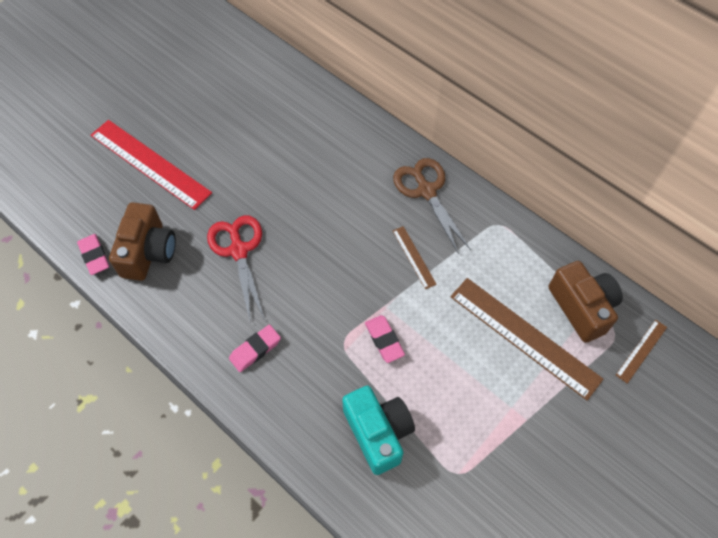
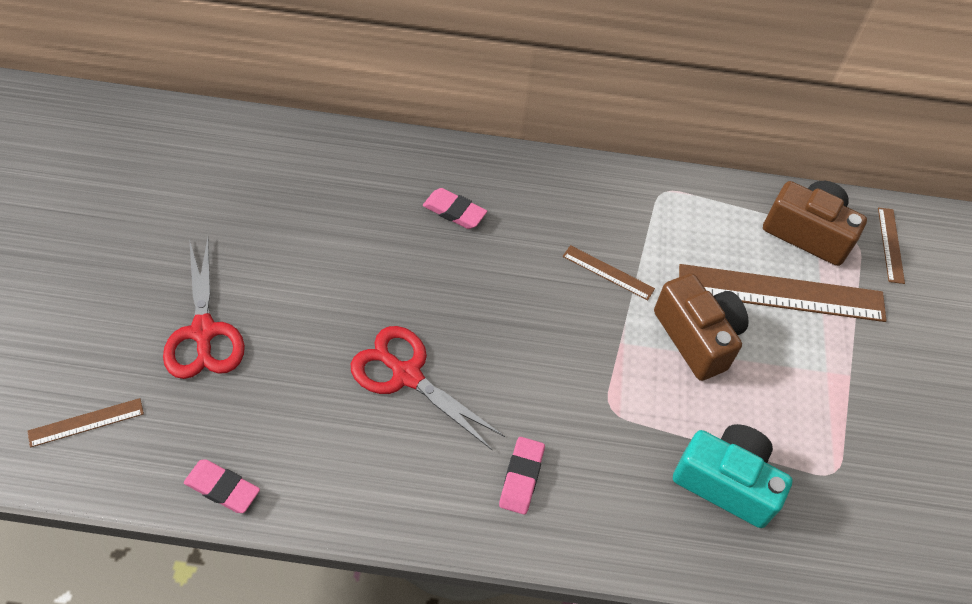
camera: 40 degrees left, 5 degrees down
(57, 180) = (86, 422): none -> brown ruler
(148, 252) = (292, 441): brown camera -> brown camera (697, 337)
(150, 163) = (203, 332): red ruler -> red scissors
(384, 340) = (651, 379): pink eraser -> pink eraser (454, 212)
(426, 191) = (563, 194): brown scissors -> none

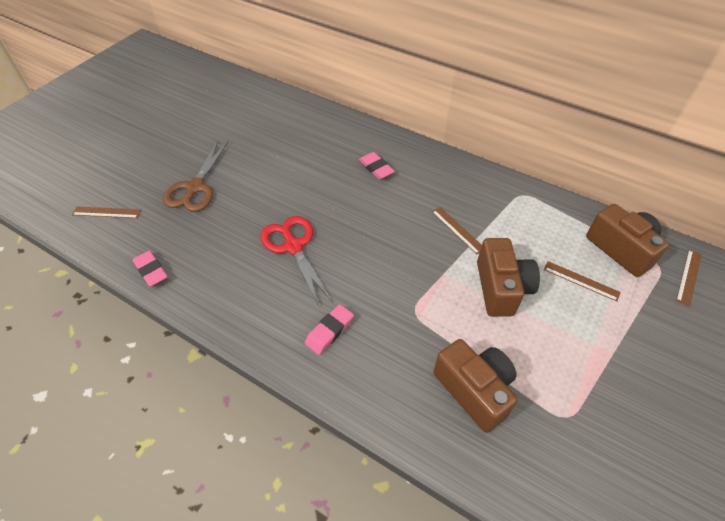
camera: 30 degrees right, 5 degrees down
(203, 332) = (195, 188): red scissors -> brown scissors
(726, 482) = (474, 390): turquoise camera -> brown camera
(781, 293) = (581, 280): brown ruler -> brown ruler, size x0.47

